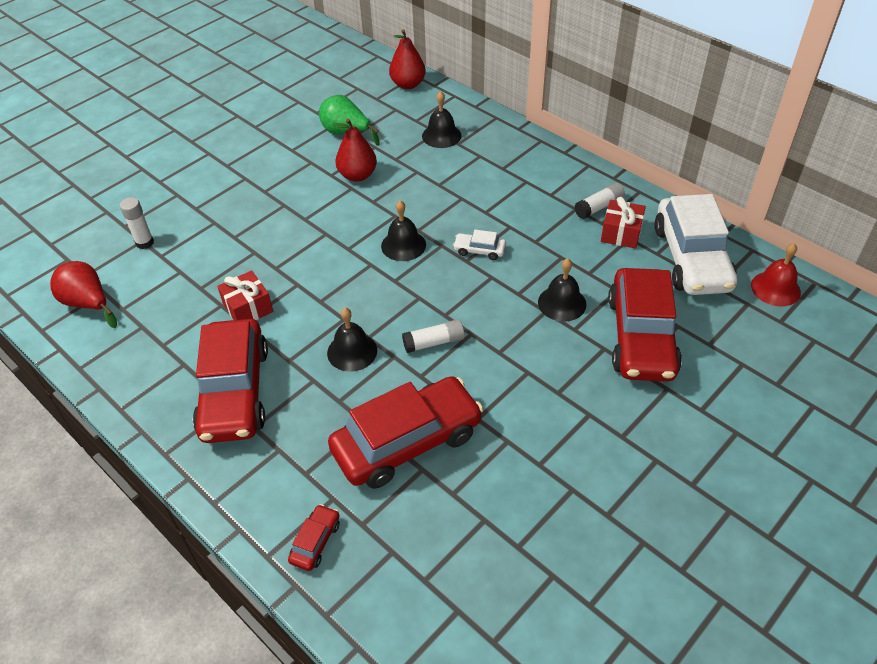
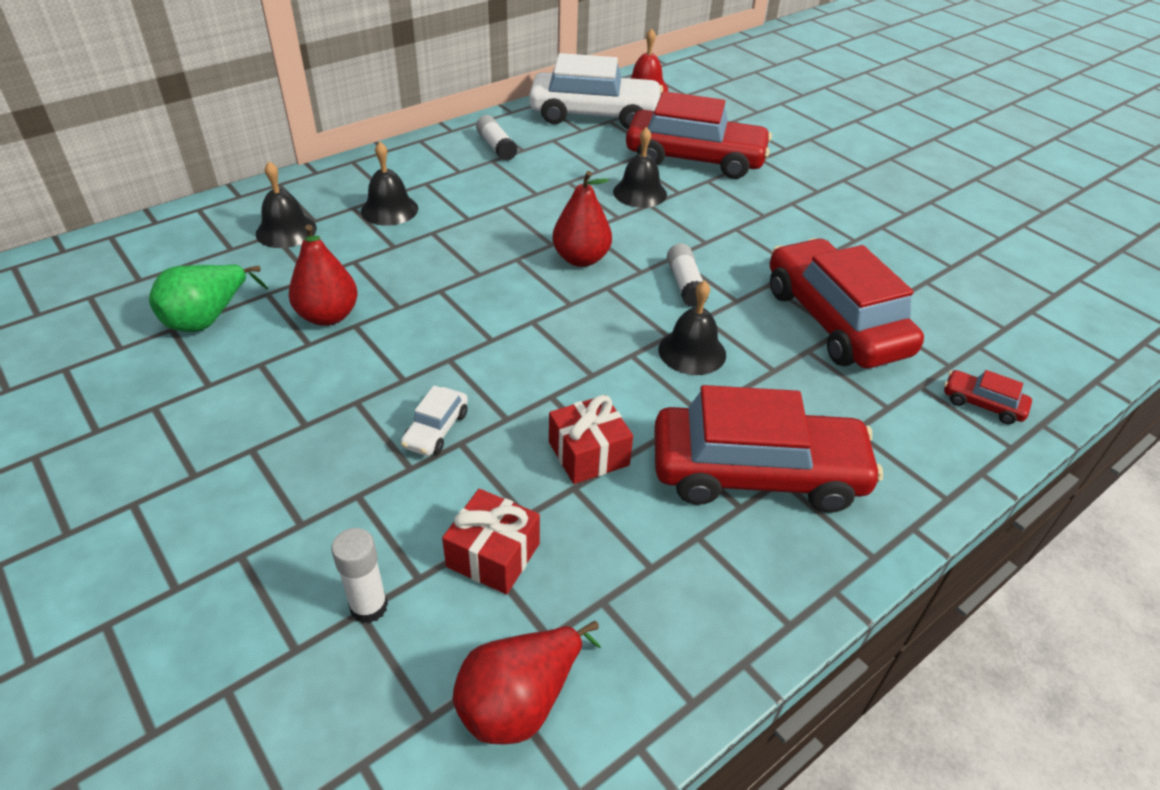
camera: 85 degrees left, 5 degrees down
(403, 245) = (504, 289): black bell -> black bell (389, 209)
(408, 84) = (129, 245): red pear -> red pear (581, 259)
(479, 250) = (538, 232): white car -> white car (436, 429)
(621, 233) = (544, 142): red gift -> red gift (493, 555)

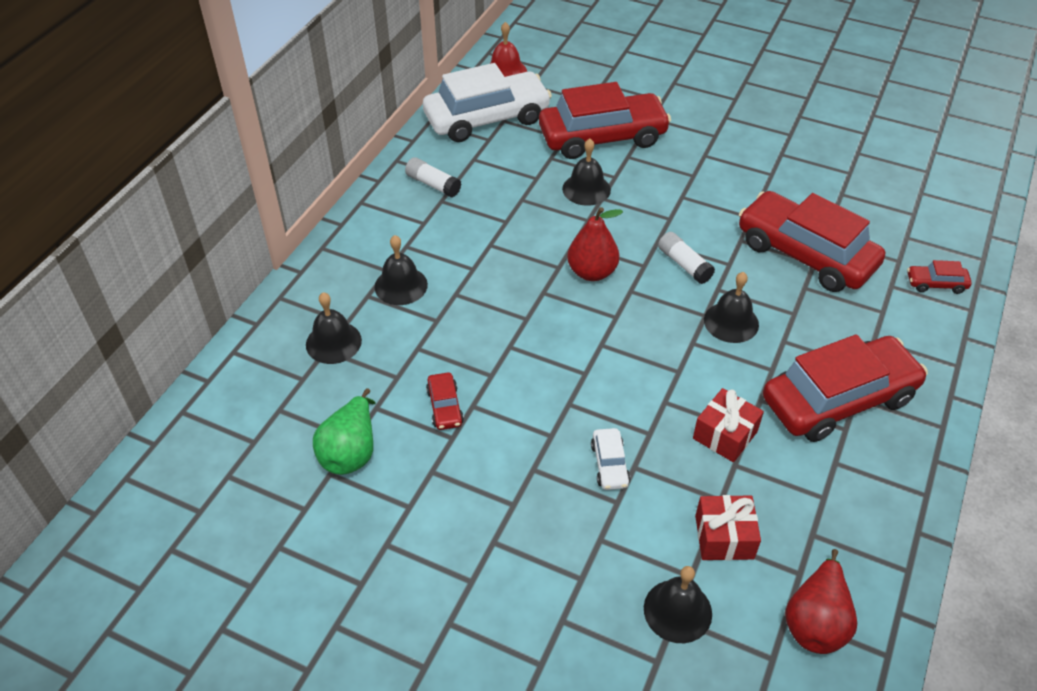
camera: 25 degrees left, 5 degrees up
(328, 316) = (445, 407): red pear -> red car
(369, 607) = (677, 611): white glue stick -> black bell

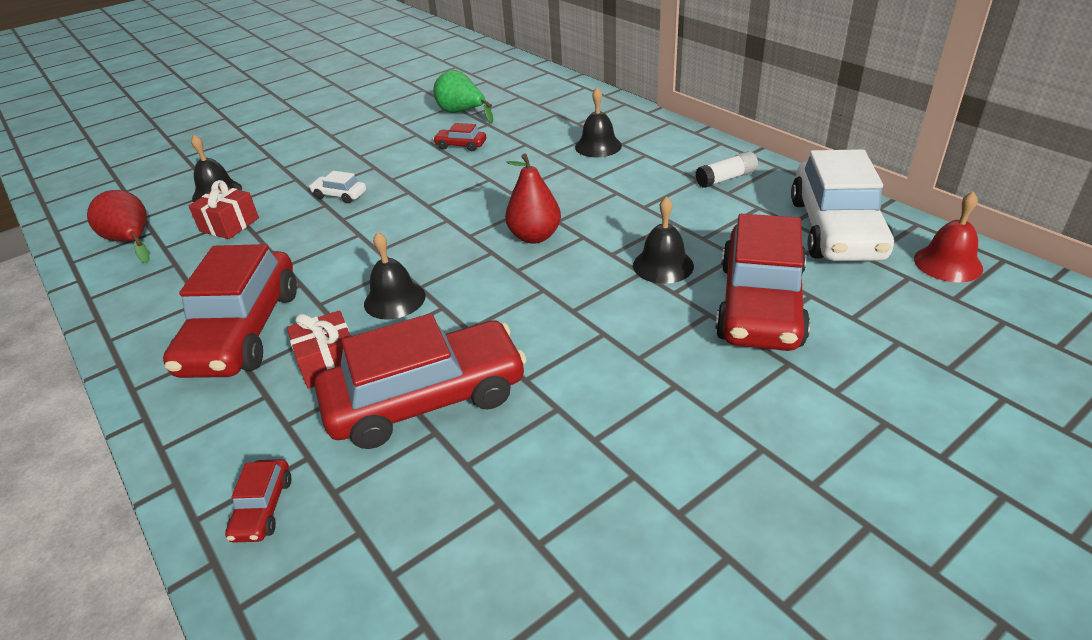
camera: 120 degrees right, 10 degrees down
(333, 342) = (561, 116): black bell -> none
(684, 264) = (494, 296): white glue stick -> none
(725, 435) = (295, 253): red gift -> red gift (329, 363)
(936, 284) = (263, 508): red car -> red car turned 150 degrees clockwise

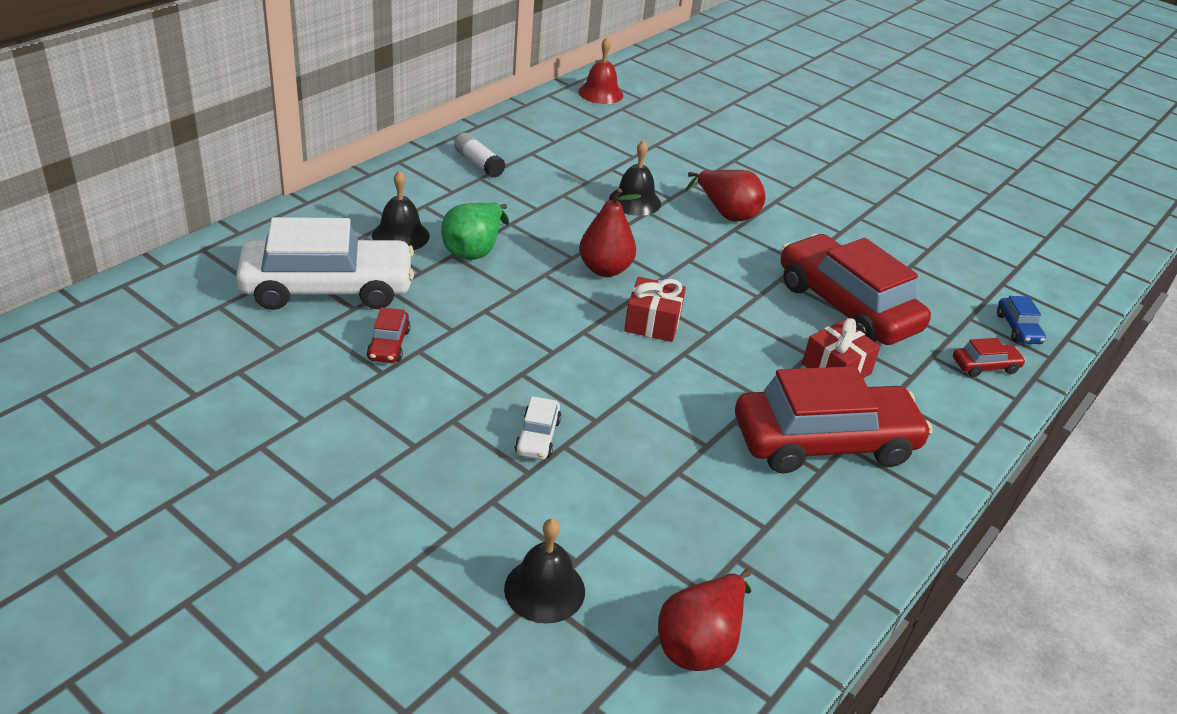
camera: 110 degrees left, 0 degrees up
(229, 225) = (632, 535): red gift -> red gift (652, 322)
(311, 591) = (1018, 328): none -> blue car
(394, 299) = (735, 345): black bell -> none
(462, 113) = (270, 358): green pear -> green pear (474, 250)
(640, 332) = (726, 213): none -> red pear
(760, 304) = (673, 164): red car -> none
(836, 229) = (562, 124): white car -> white car (328, 288)

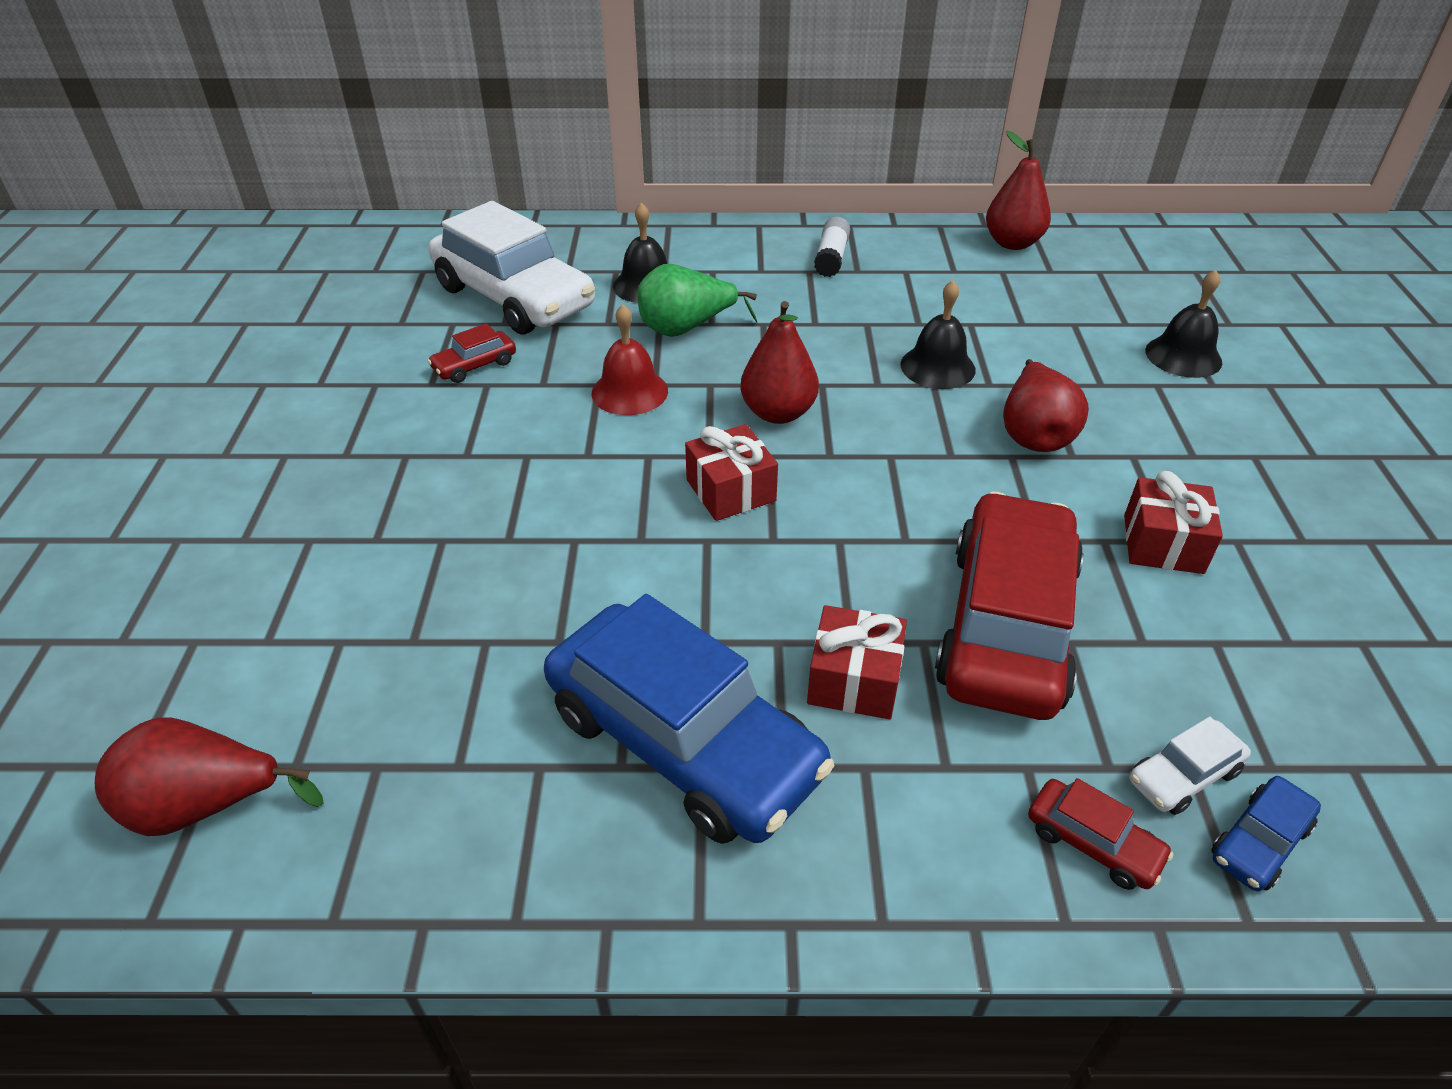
camera: 55 degrees right, 5 degrees up
(538, 437) = (437, 516): white car -> white car (1183, 776)
(544, 589) = (205, 641): black bell -> black bell (1183, 356)
(557, 110) = (1012, 243): none -> red pear
(600, 93) = (1100, 246): red bell -> red bell (629, 391)
(824, 442) = (684, 742): red car -> blue car
(841, 235) = (1163, 544): none -> red gift

